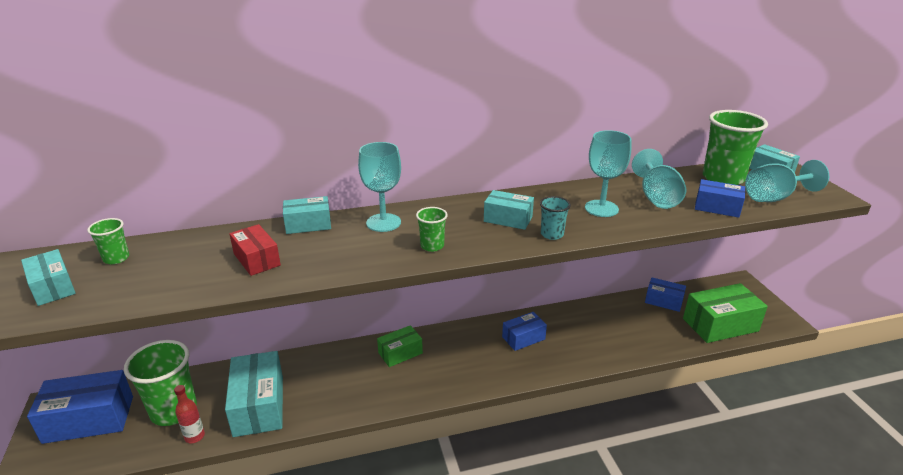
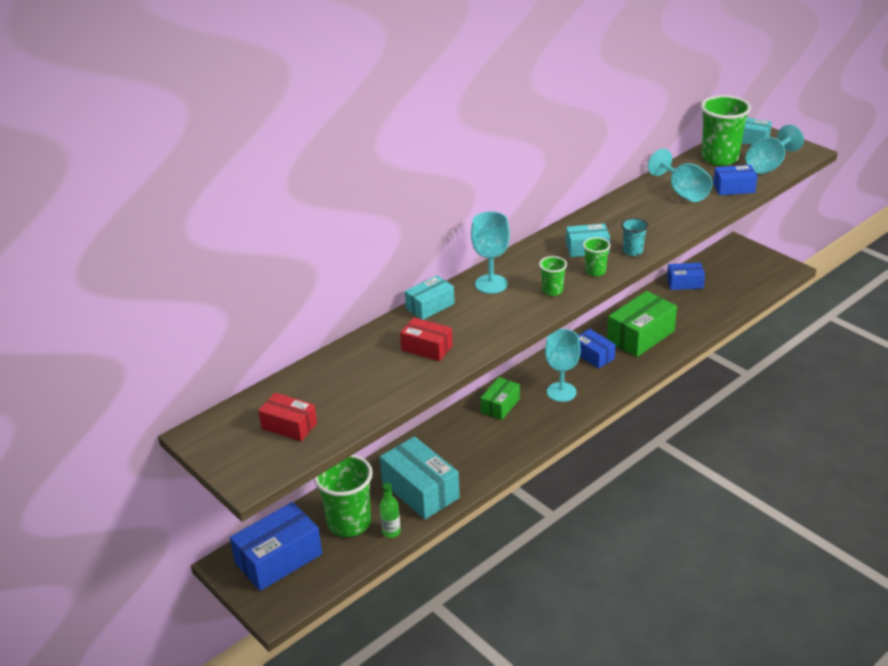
camera: 25 degrees left, 5 degrees up
(53, 287) = (289, 426): turquoise box -> red box
(116, 258) = (305, 388): green cup -> green cup (595, 271)
(194, 436) = (391, 532): red bottle -> green bottle
(523, 338) = (593, 355): blue box -> blue box turned 75 degrees counterclockwise
(601, 208) = (650, 216): turquoise goblet -> turquoise goblet (561, 392)
(720, 325) = (741, 289): green box -> green box (640, 336)

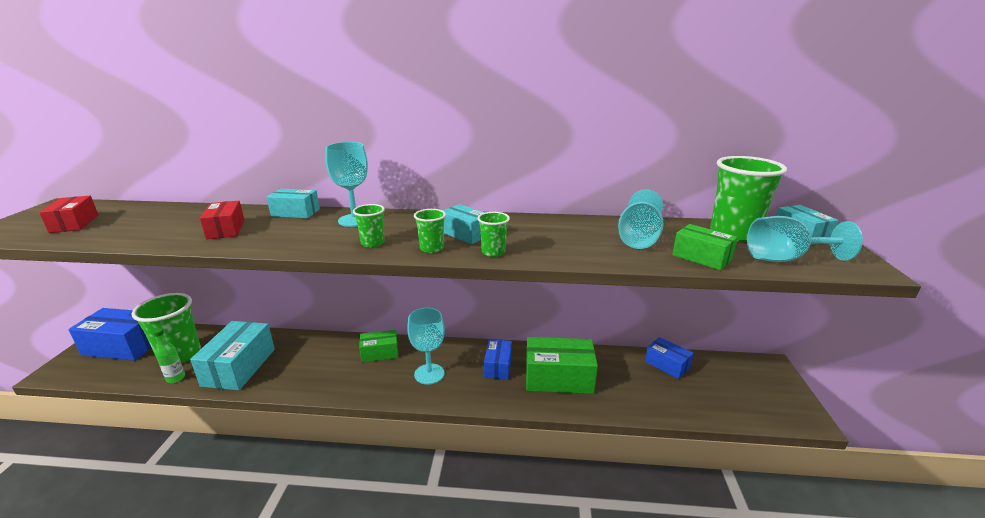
camera: 45 degrees right, 10 degrees down
(633, 251) = (493, 252): turquoise cup -> green cup
(734, 188) = (701, 257): blue box -> green box

